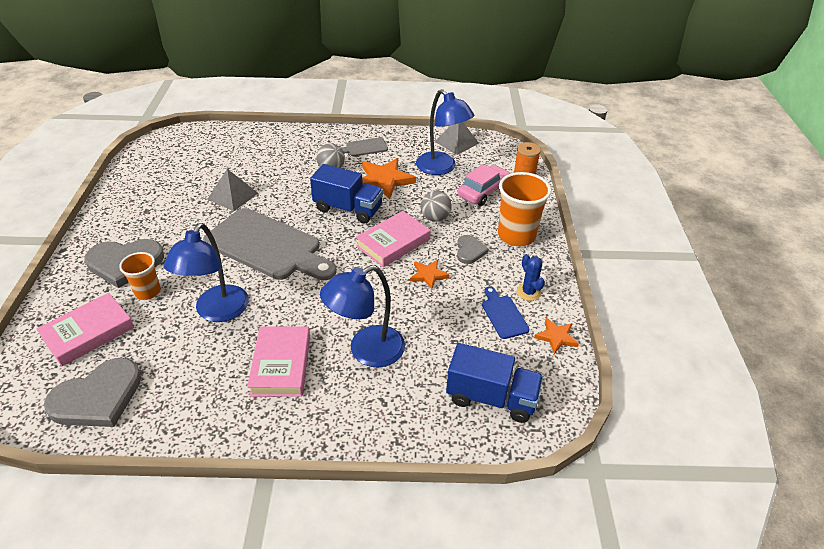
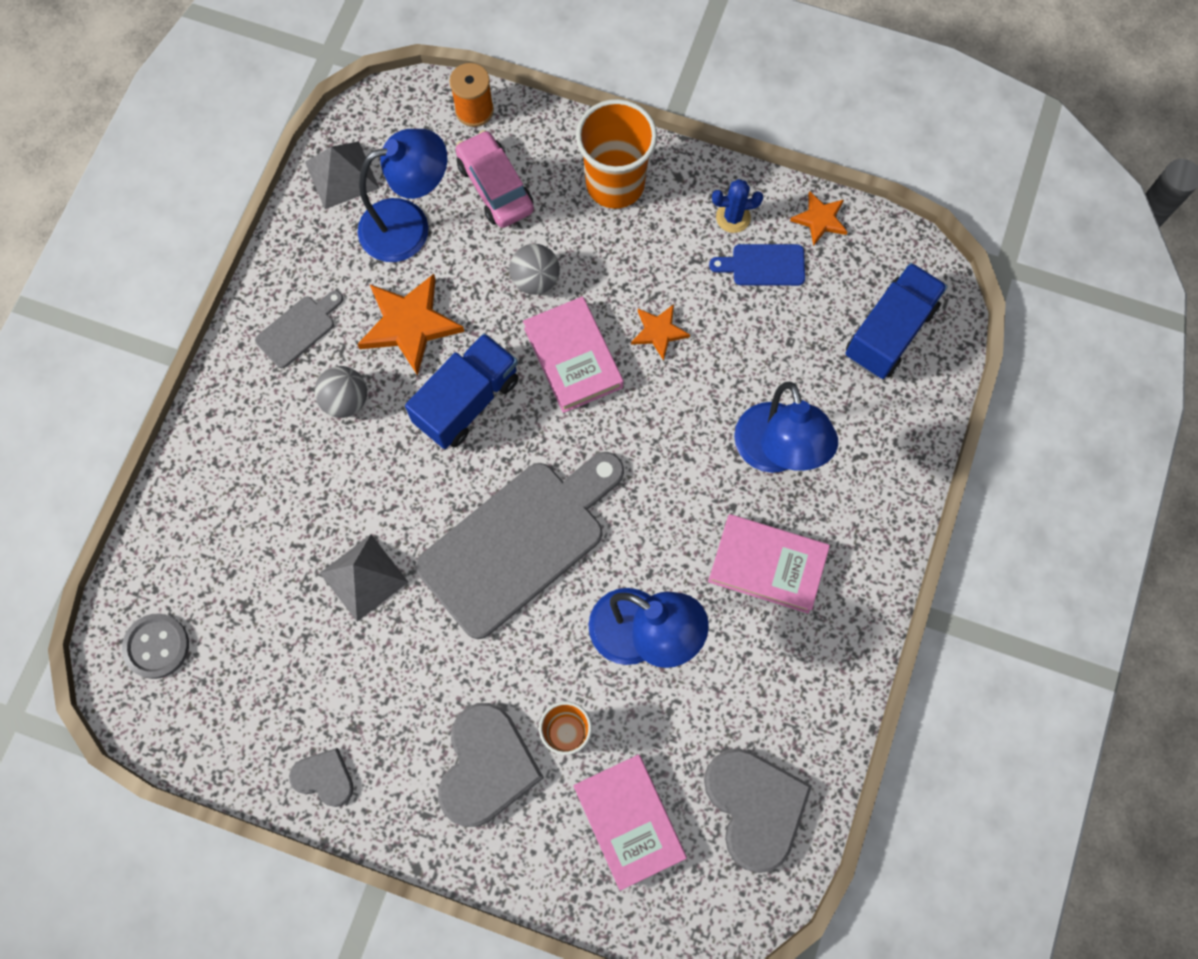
camera: 70 degrees left, 30 degrees up
(183, 143) = (157, 646): none -> grey button
(364, 147) = (299, 329): grey cutting board -> grey cutting board turned 135 degrees counterclockwise
(470, 251) = (626, 259): grey heart -> grey heart (324, 778)

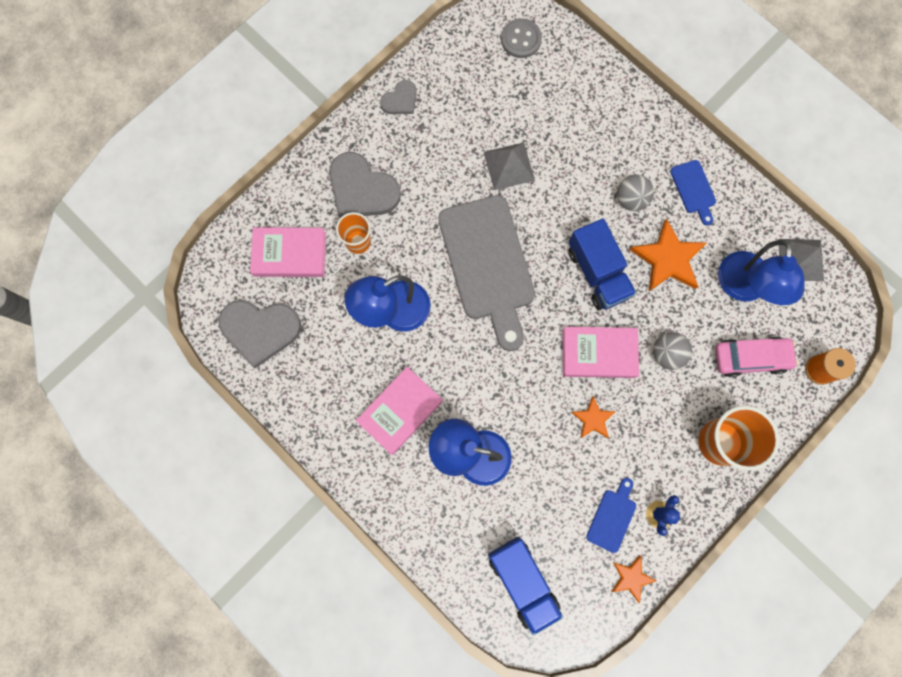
camera: 115 degrees right, 5 degrees up
(299, 329) = (694, 190): grey cutting board -> blue cutting board

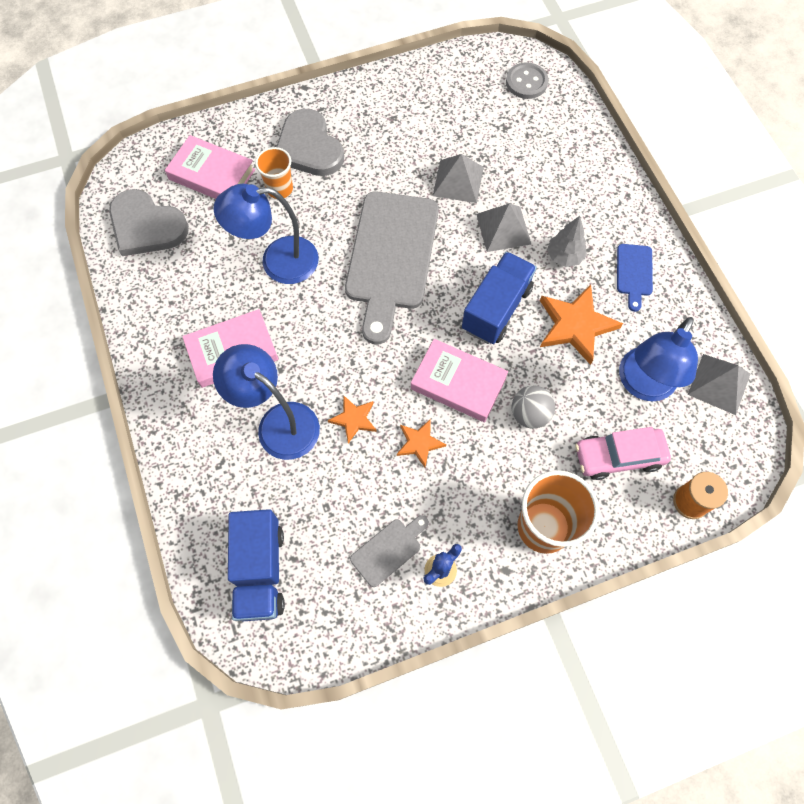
camera: 25 degrees right, 10 degrees down
(400, 100) = (386, 89): grey heart -> none
(569, 195) = (503, 229): none -> grey pyramid
(597, 273) = (496, 308): blue truck -> blue truck turned 150 degrees counterclockwise
(612, 517) = (389, 550): blue cutting board -> grey cutting board
(631, 199) = (564, 256): grey ball -> grey tree
(631, 578) = (376, 622): orange star -> orange star (353, 419)
(750, 358) = (618, 456): pink car -> pink car turned 150 degrees clockwise

